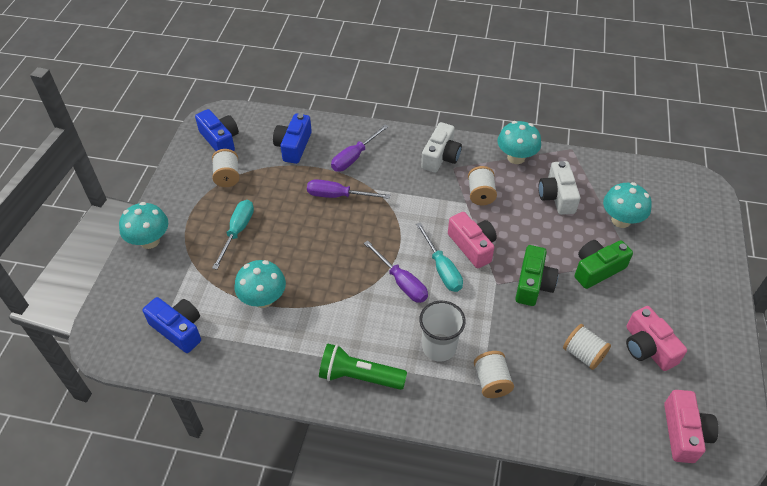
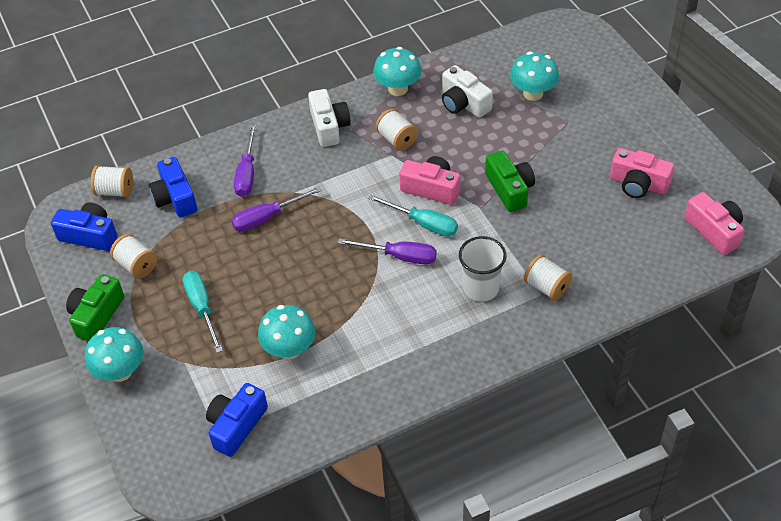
camera: 35 degrees left, 0 degrees up
(178, 329) = (236, 426): blue camera -> blue camera turned 60 degrees counterclockwise
(359, 376) = (438, 354): green flashlight -> none
(583, 354) = (596, 220): white spool -> white spool (115, 191)
(597, 269) = (549, 146): green camera -> green camera (96, 315)

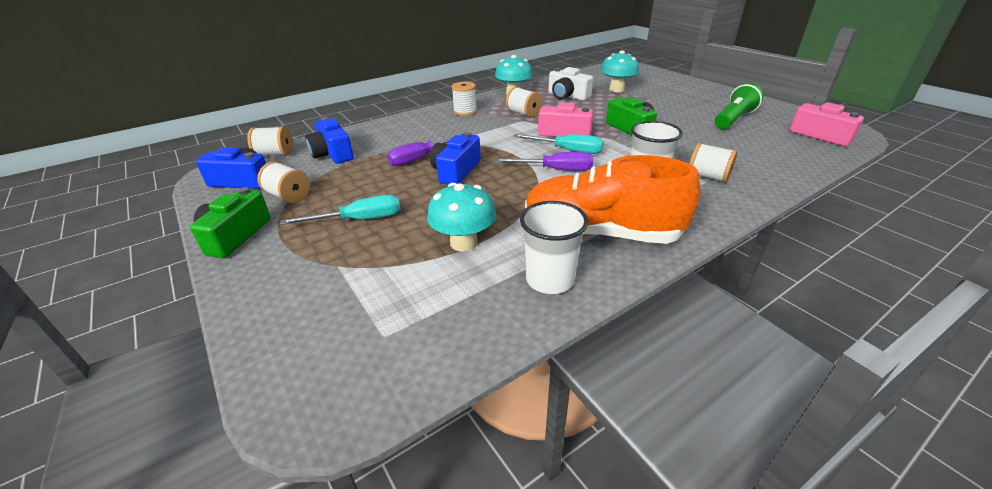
camera: 10 degrees left, 15 degrees down
(120, 371) = (254, 282): turquoise mushroom -> none
(202, 308) = (359, 220): turquoise screwdriver -> turquoise screwdriver turned 105 degrees clockwise
(236, 426) = (408, 323): blue camera -> blue camera (456, 171)
(247, 173) = (399, 137): purple screwdriver -> none
(329, 126) = (465, 112): white camera -> white spool
(349, 399) = (550, 279): none -> white cup
(409, 352) = (600, 233): none -> orange shoe
(638, 184) = (733, 119): pink camera -> green flashlight

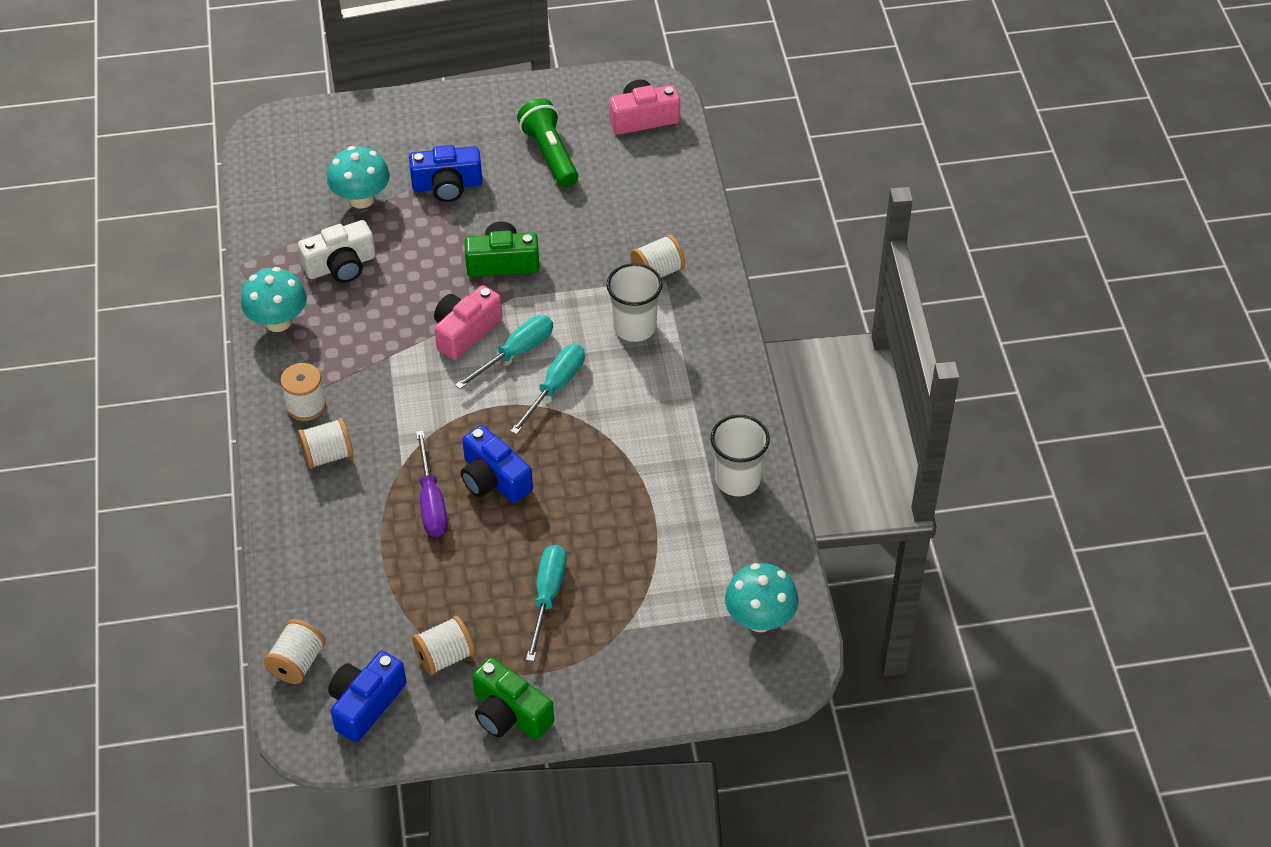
camera: 65 degrees left, 15 degrees up
(332, 154) = (346, 595): blue camera -> blue camera (447, 185)
(464, 243) = (647, 520): turquoise mushroom -> turquoise mushroom (760, 619)
(523, 113) = (367, 344): white spool -> white spool (328, 455)
(555, 170) = (555, 387): purple screwdriver -> turquoise screwdriver
(600, 233) = (696, 412): orange shoe -> none

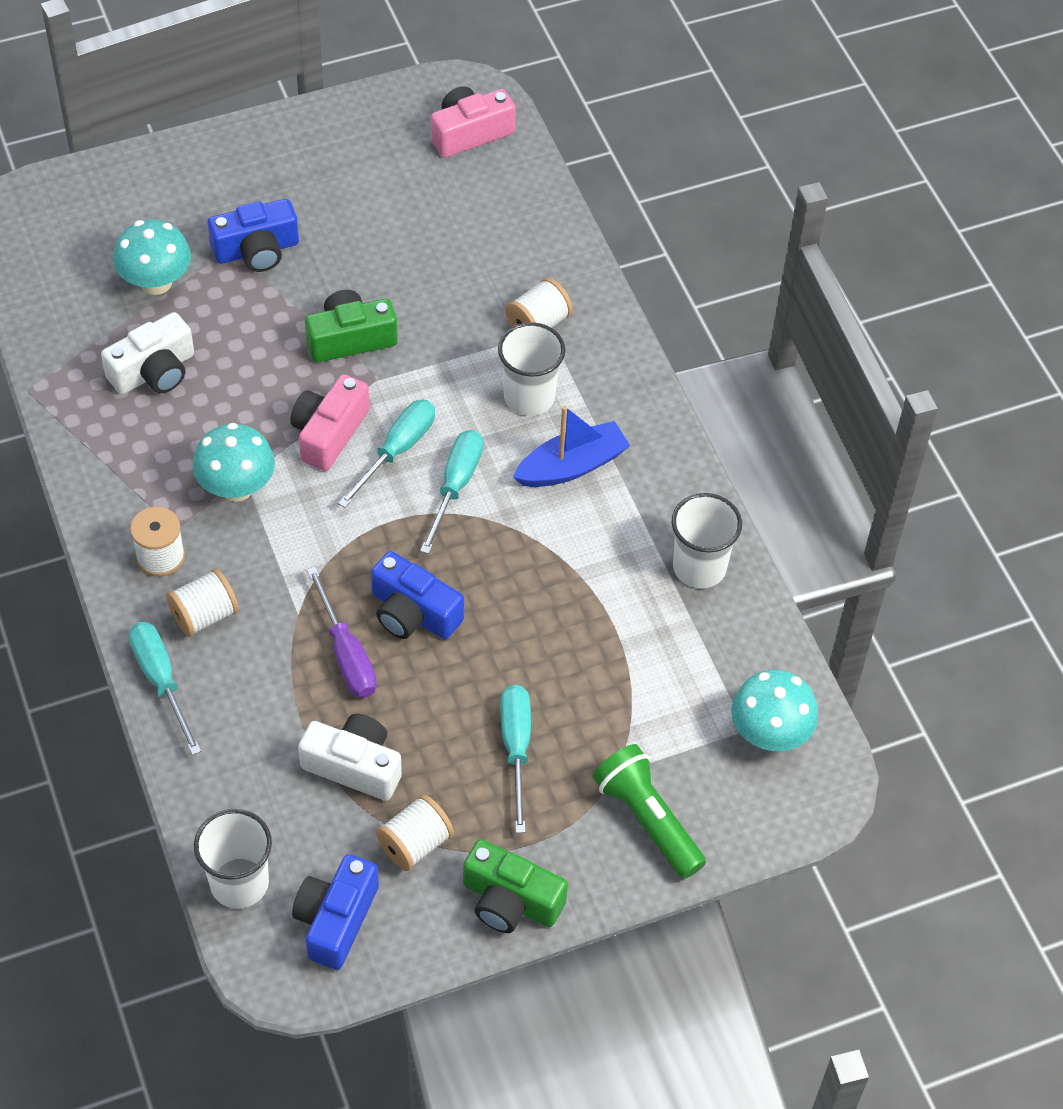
camera: 15 degrees left, 5 degrees up
(278, 321) = (96, 454): turquoise mushroom -> turquoise mushroom (236, 487)
(280, 499) = (161, 680): none -> turquoise screwdriver
(297, 663) = (239, 883): white spool -> white cup
(413, 589) = (354, 766): none -> white camera
(550, 154) = (370, 194): green flashlight -> green flashlight (647, 820)
(654, 385) = (572, 466): none -> blue boat

